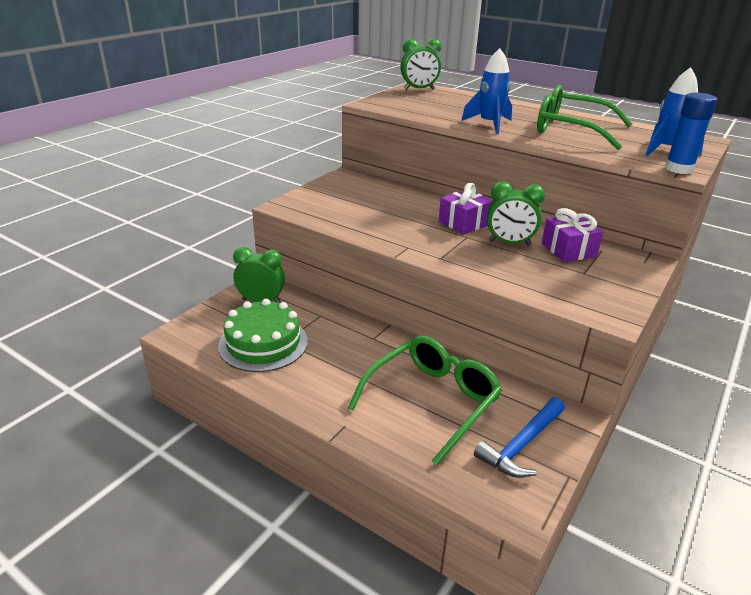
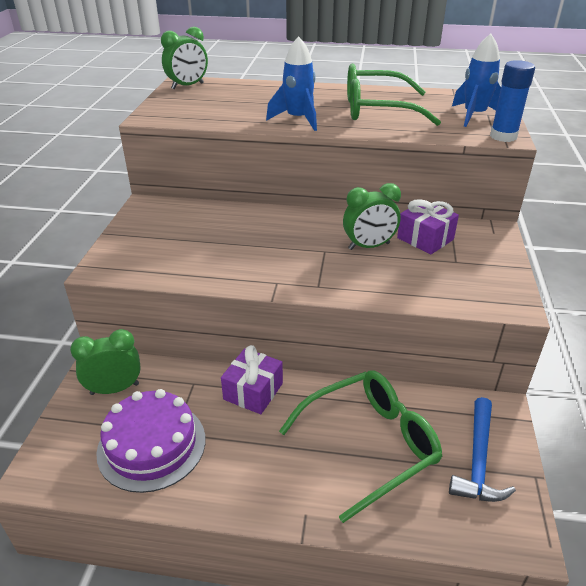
camera: 25 degrees left, 5 degrees up
(263, 343) = (151, 445): green cake -> purple cake
(433, 400) = (371, 444): green glasses -> green glasses turned 45 degrees clockwise
(464, 223) = (310, 234): purple gift -> purple gift (253, 391)

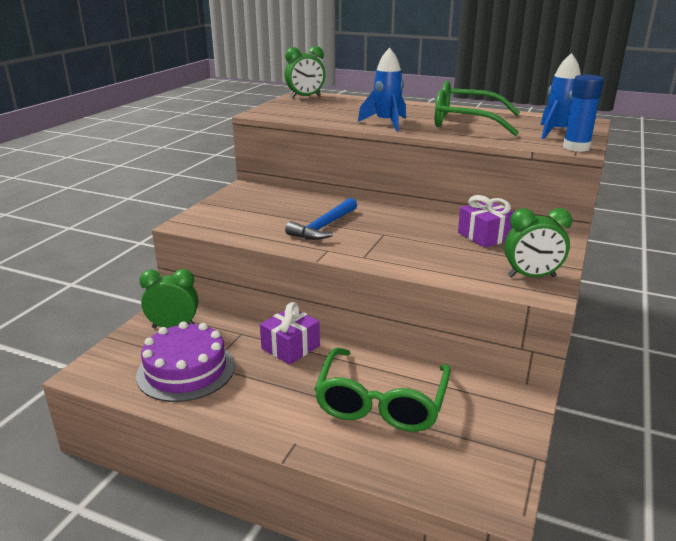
camera: 15 degrees right, 10 degrees down
(369, 246) = (427, 235): green clock -> green clock (531, 276)
(371, 444) = (381, 403): green glasses -> green glasses turned 120 degrees clockwise
(478, 460) = (481, 434): blue hammer -> blue hammer (324, 227)

